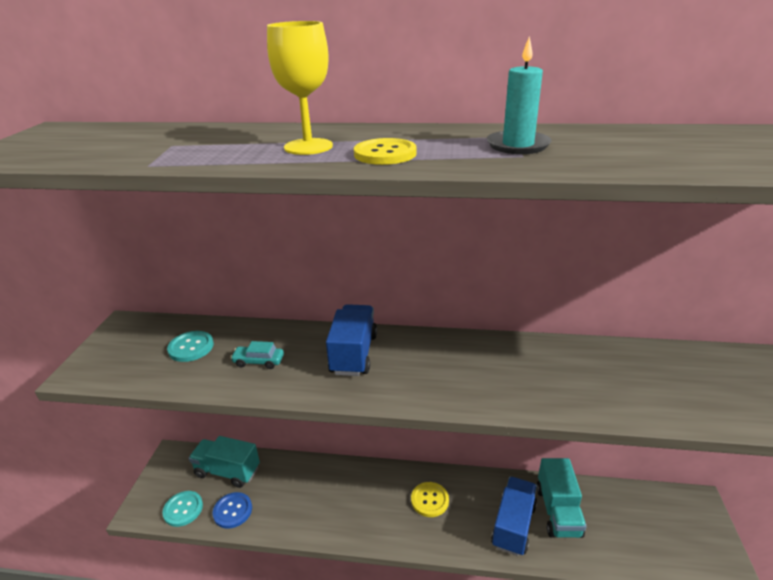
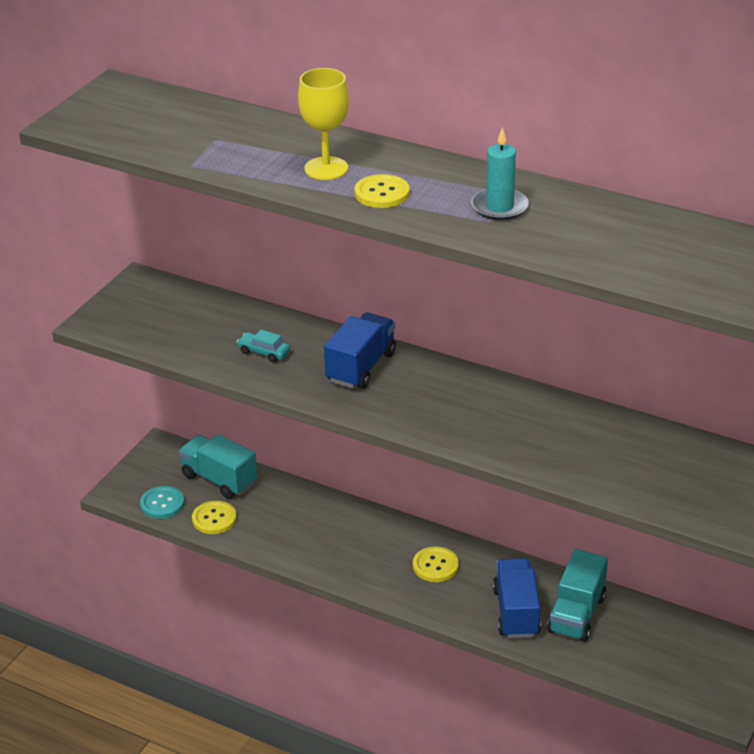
camera: 20 degrees right, 5 degrees up
(191, 347) = (202, 322): turquoise button -> none
(232, 511) = (214, 519): blue button -> yellow button
(513, 525) = (516, 612): blue truck -> blue truck turned 45 degrees counterclockwise

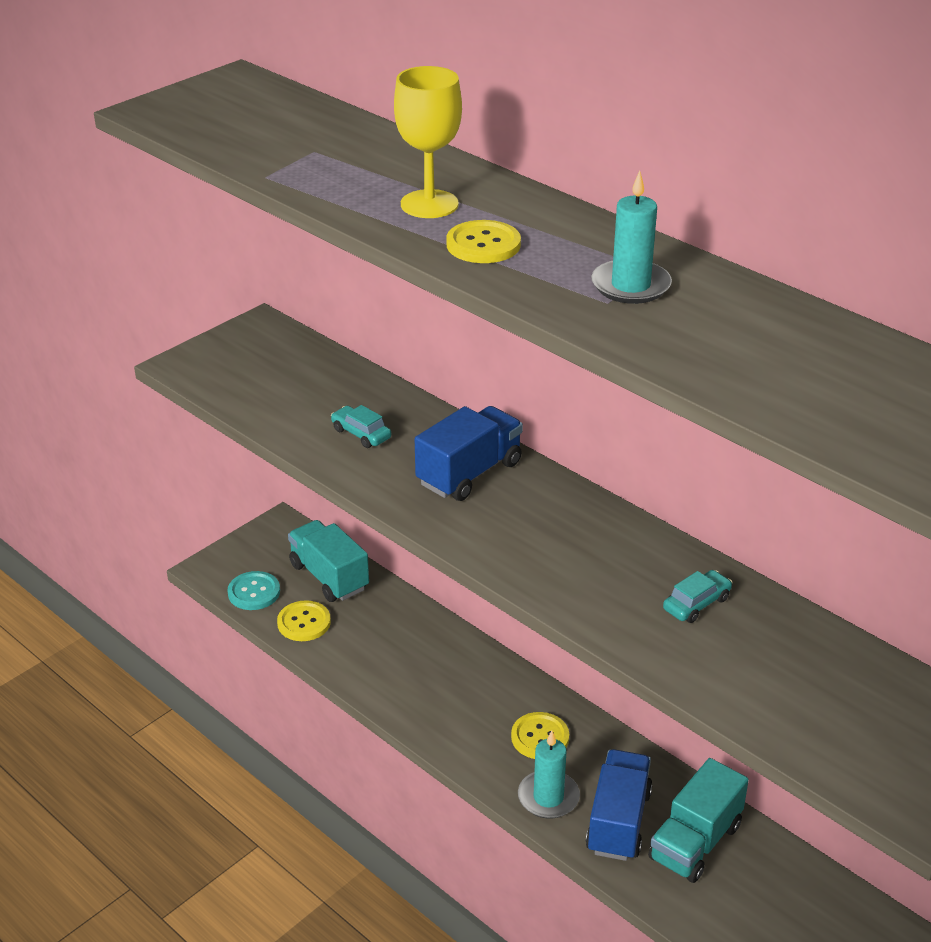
camera: 15 degrees right, 0 degrees up
(458, 607) = (548, 797): none -> turquoise candle
(564, 429) = (696, 604): none -> turquoise car

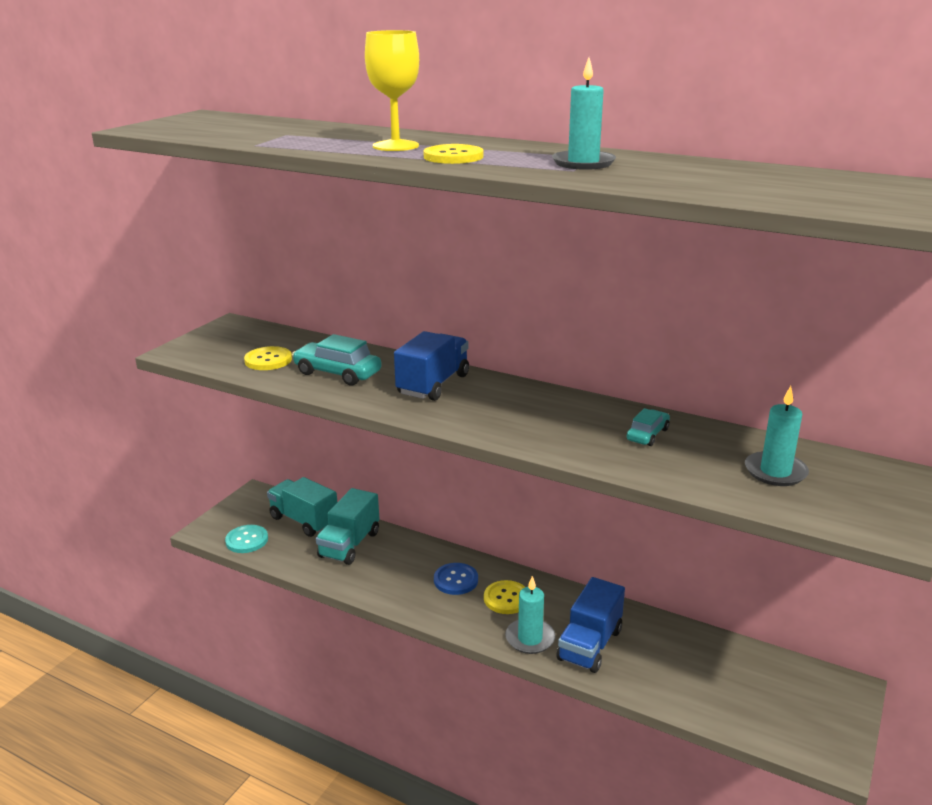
camera: 15 degrees left, 10 degrees down
(304, 622) = (293, 554): yellow button -> yellow button (268, 360)
(361, 434) = (337, 373): turquoise car -> turquoise car, size x1.69
(487, 699) = (456, 580): none -> blue button
(618, 821) = (590, 645): blue truck -> blue truck turned 150 degrees counterclockwise
(695, 842) = (653, 647): turquoise truck -> turquoise truck (349, 544)
(824, 692) = (775, 472): none -> turquoise candle

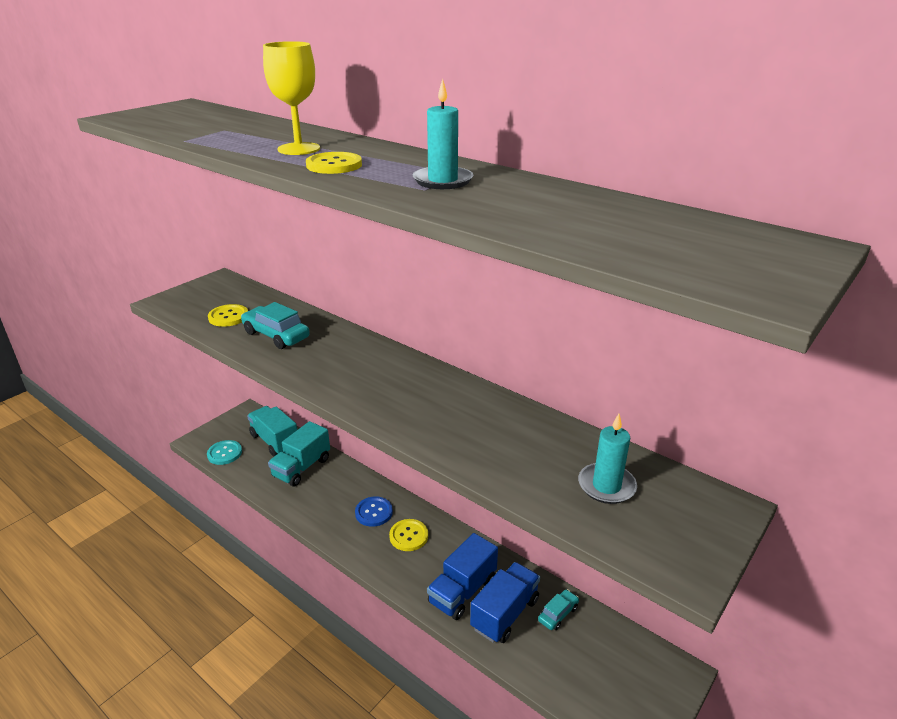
camera: 10 degrees right, 5 degrees up
(433, 384) = (348, 355): blue truck -> blue truck (504, 613)
(530, 638) = (414, 577): turquoise candle -> none
(647, 434) = (507, 429): turquoise car -> turquoise car (558, 614)

